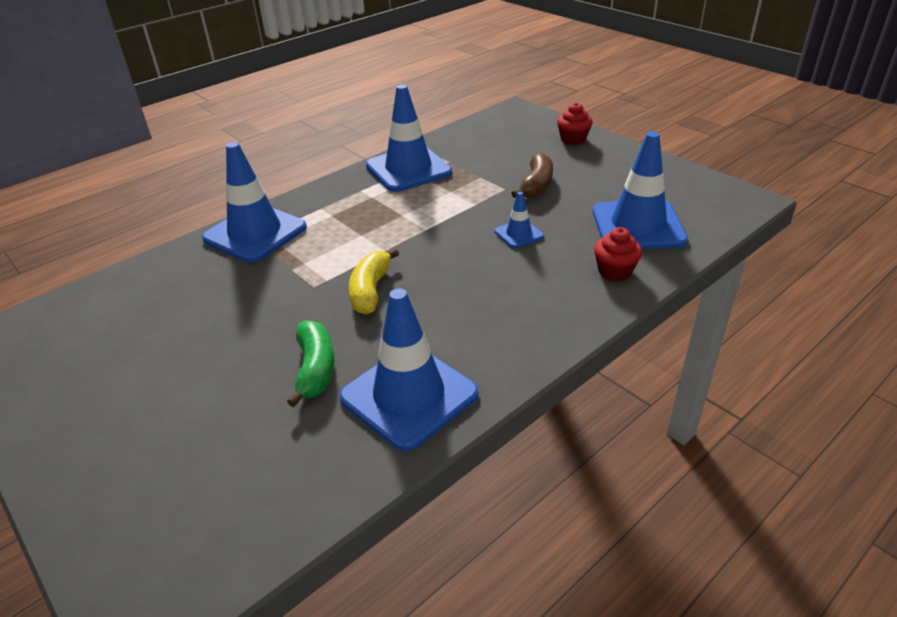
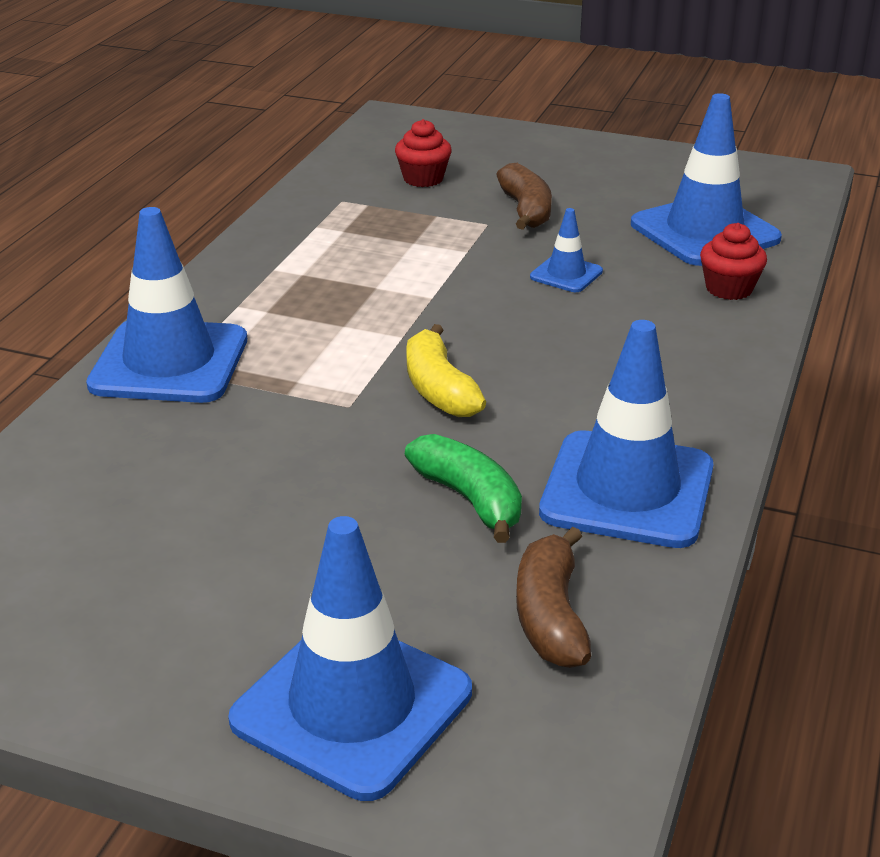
camera: 30 degrees left, 5 degrees down
(280, 466) = (550, 615): none -> brown banana
(408, 169) = (317, 226): blue traffic cone -> blue traffic cone (352, 706)
(573, 139) = (515, 143): red cupcake -> red cupcake (423, 179)

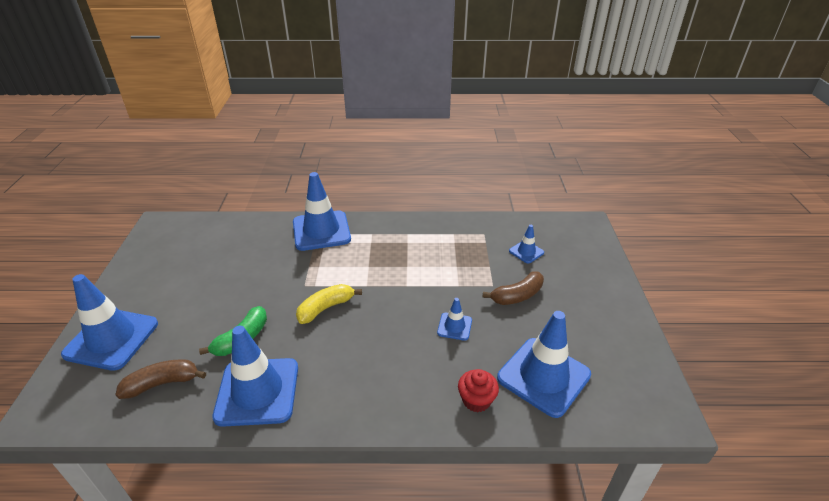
camera: 70 degrees right, 5 degrees up
(423, 179) = (526, 252): red cupcake -> blue traffic cone

